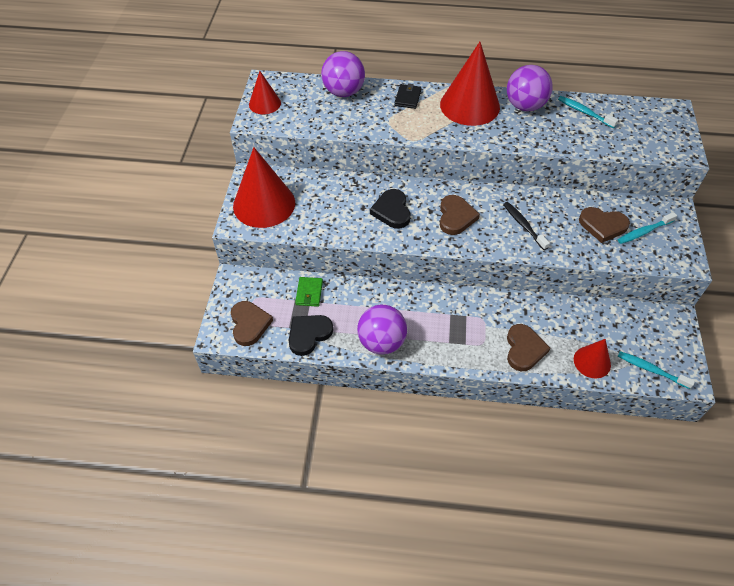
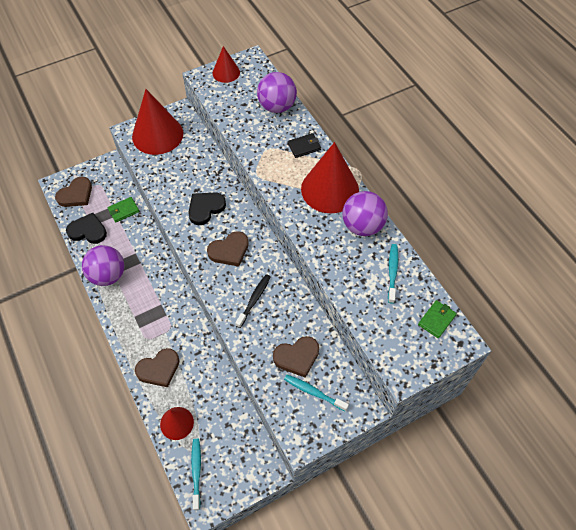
camera: 55 degrees right, 5 degrees up
(602, 226) = (297, 357): brown heart -> brown heart turned 90 degrees counterclockwise
(646, 112) = (436, 320): none -> green wallet

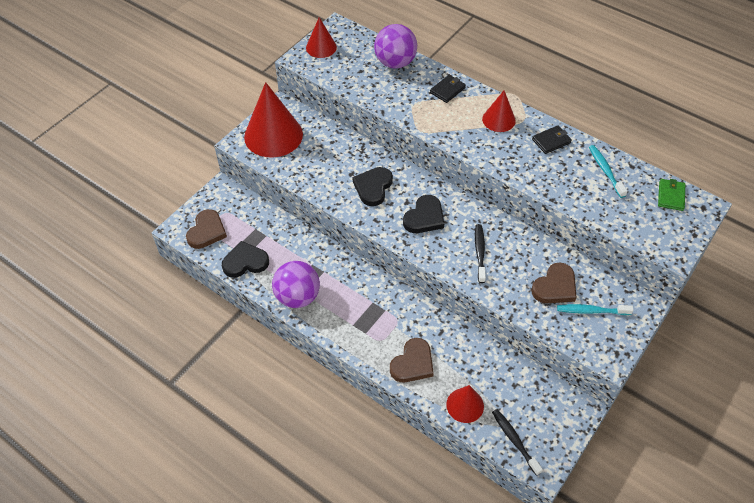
camera: 25 degrees left, 5 degrees down
(123, 210) = (271, 228): green wallet -> none
(196, 471) = (514, 440): turquoise toothbrush -> black toothbrush
(229, 251) = (424, 217): brown heart -> black heart
(330, 189) = (498, 120): red cone -> red cone, size x0.54
(362, 226) = (551, 141): purple ball -> black wallet

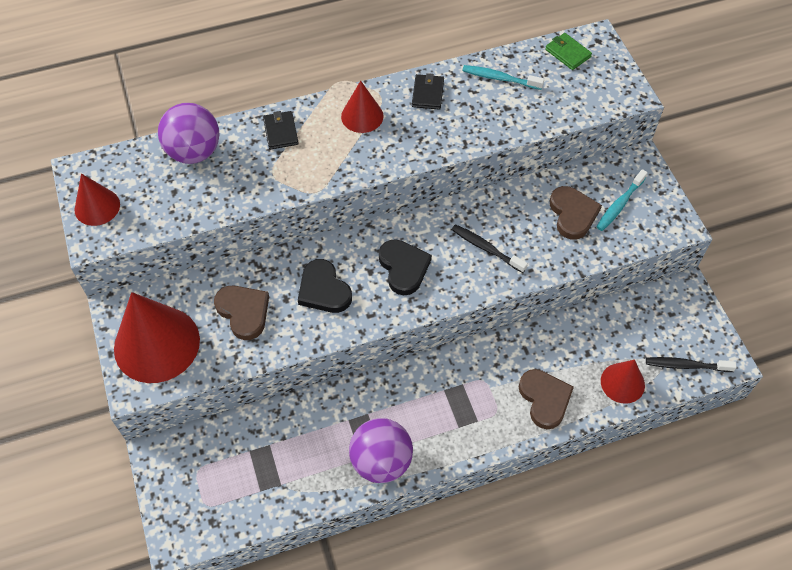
camera: 55 degrees left, 5 degrees up
(207, 231) = (208, 508): brown heart -> brown heart (243, 312)
(245, 262) = (289, 490): black heart -> none

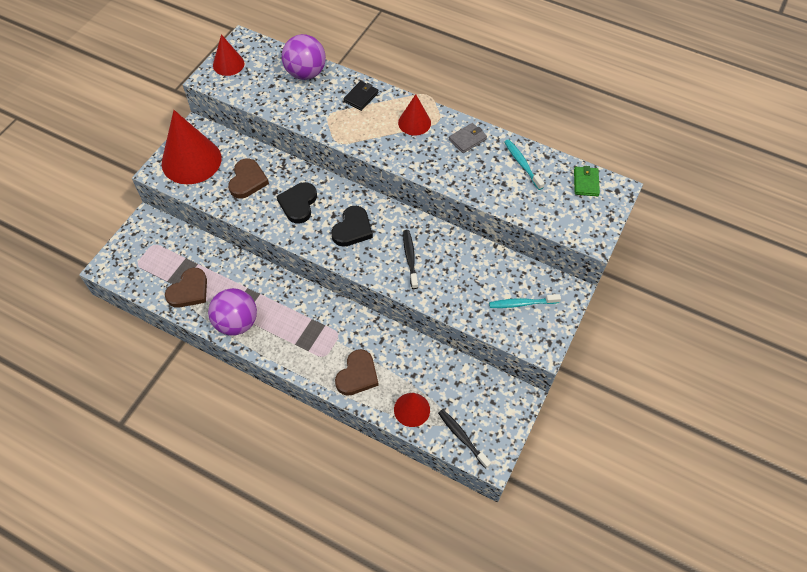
camera: 45 degrees right, 0 degrees up
(428, 94) = (467, 139): black wallet -> grey wallet
(572, 214) = (485, 284): brown heart -> brown heart (189, 290)

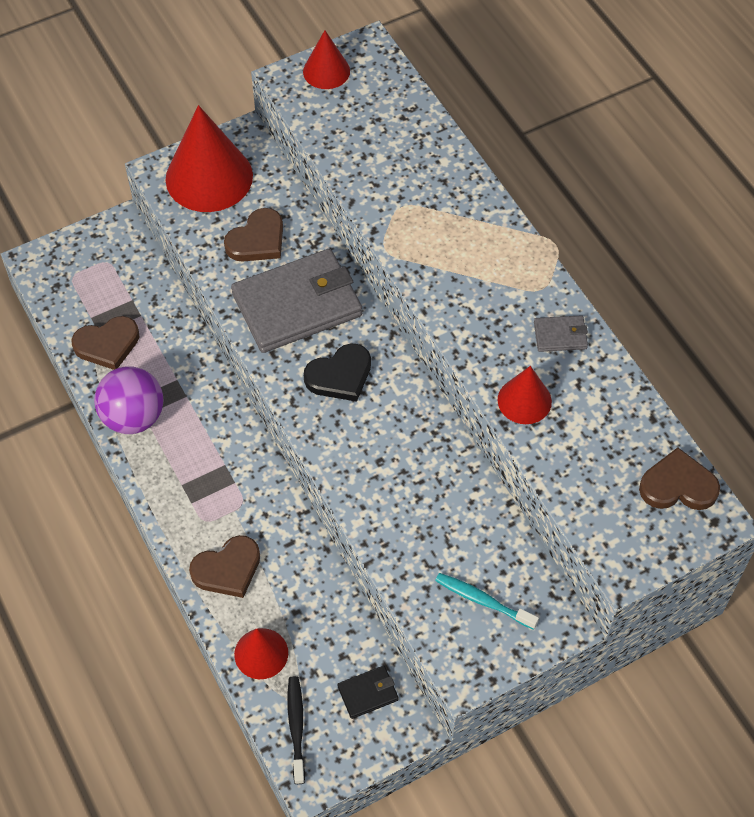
camera: 35 degrees right, 0 degrees up
(298, 204) = (297, 305): black heart -> grey wallet
(305, 73) = (415, 132): purple ball -> none
(361, 97) = (462, 202): black wallet -> black wallet (368, 693)
(410, 258) = (383, 456): black toothbrush -> none
(414, 123) = (506, 274): red cone -> red cone (524, 400)
(522, 164) = (608, 410): turquoise toothbrush -> none
(586, 183) = (678, 485): green wallet -> brown heart

